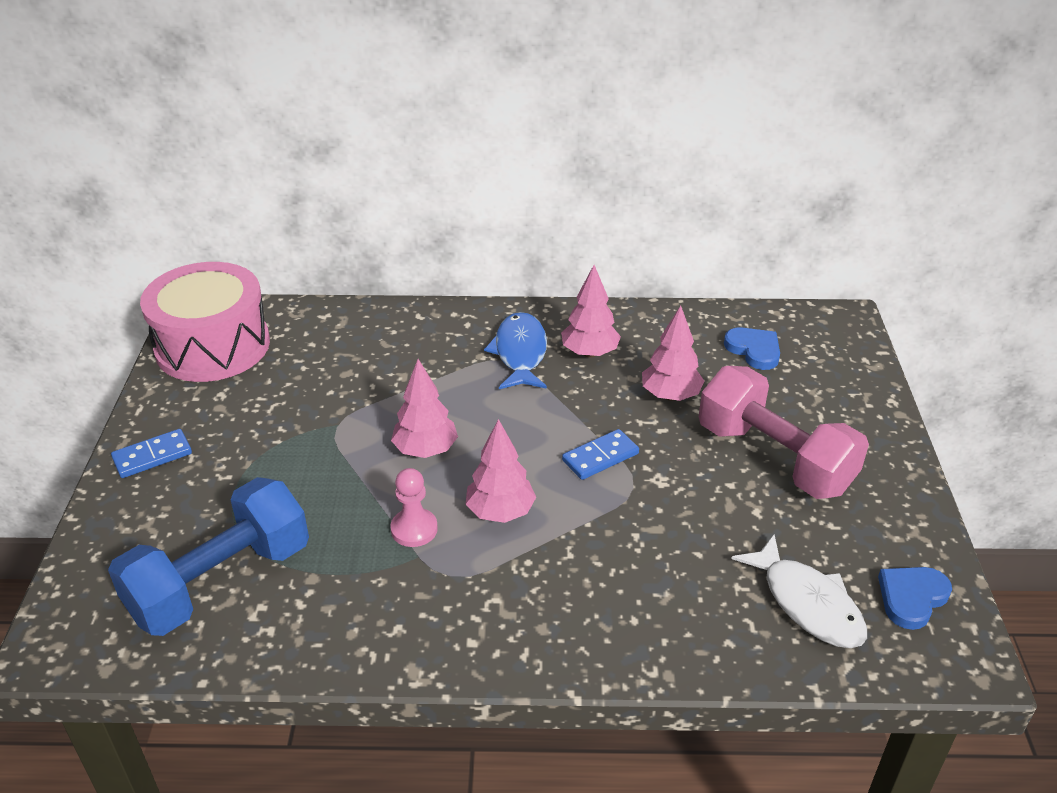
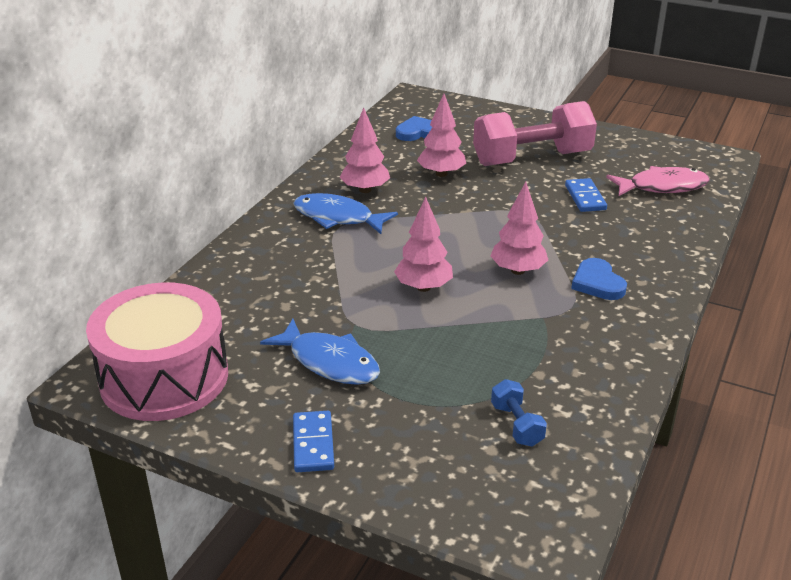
camera: 65 degrees left, 5 degrees down
(220, 581) = (516, 425): blue dumbbell -> blue dumbbell, size x0.42
(271, 428) = (329, 362): none -> blue fish
(414, 529) = (512, 312): pink pawn -> none
(600, 457) = (486, 217): blue domino -> blue domino (585, 197)
(807, 603) = (662, 187): white fish -> pink fish
(911, 598) = (672, 156): blue heart -> blue heart (597, 283)

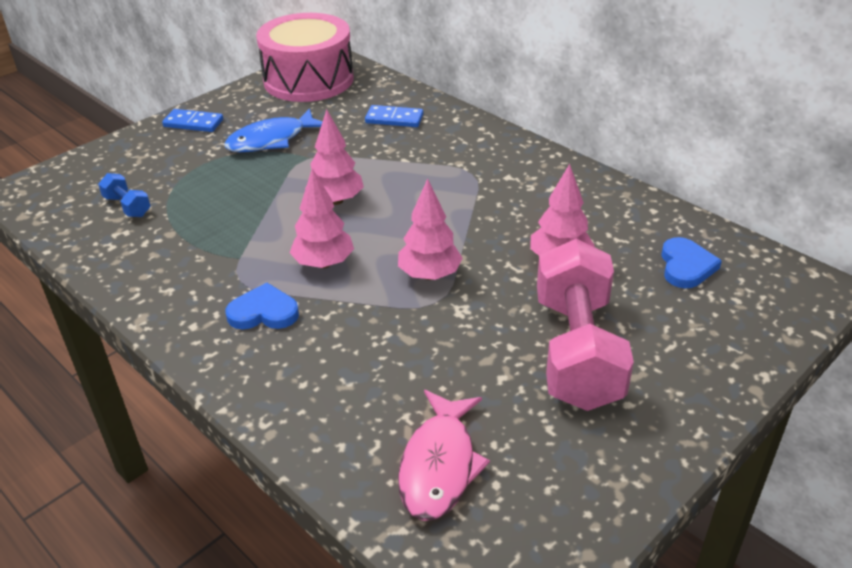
camera: 110 degrees right, 5 degrees up
(337, 217) = (489, 174): blue fish -> none
(365, 190) = (541, 199): pink tree -> pink tree (429, 275)
(516, 425) = (127, 206): blue dumbbell -> blue dumbbell turned 45 degrees clockwise
(585, 197) = (446, 367): blue domino -> blue domino (394, 119)

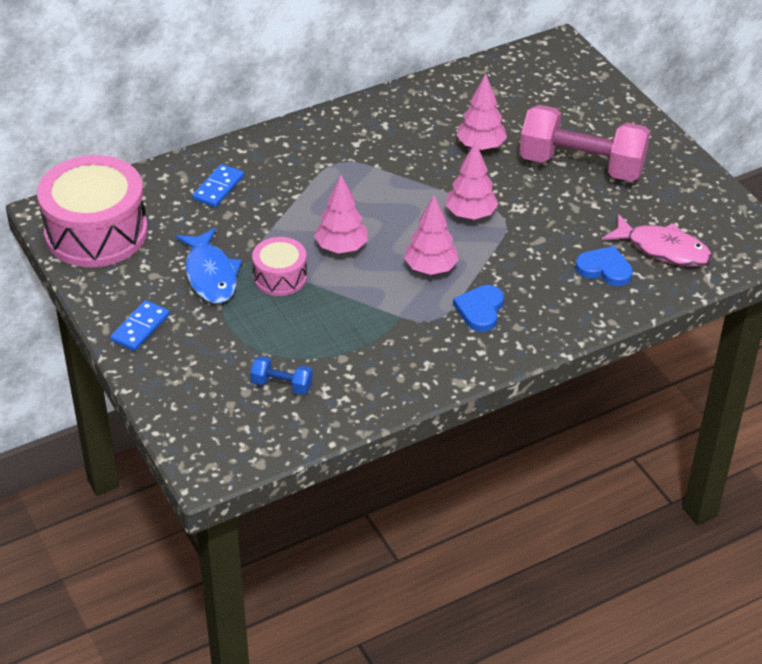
camera: 75 degrees left, 5 degrees up
(127, 206) = (282, 385): blue dumbbell -> blue dumbbell turned 45 degrees clockwise
(279, 175) = (280, 277): none -> pink drum
(686, 266) = (513, 92): blue heart -> blue heart (604, 269)

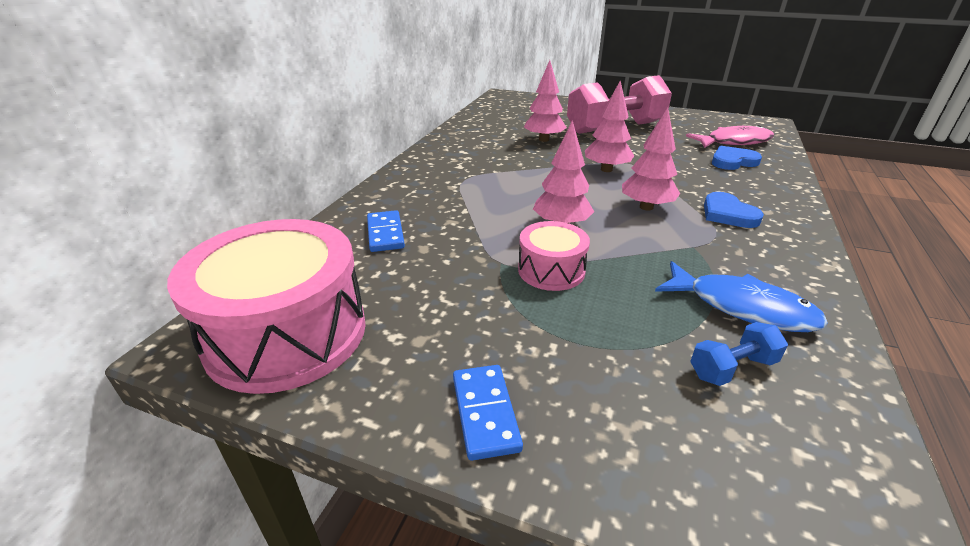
camera: 40 degrees left, 10 degrees down
(210, 275) = (483, 304): blue fish -> blue fish (742, 307)

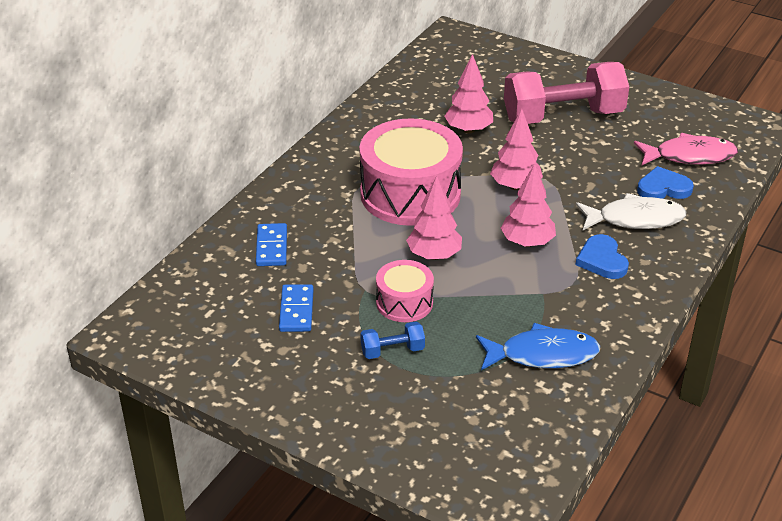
camera: 10 degrees right, 5 degrees up
(286, 333) = (188, 333): pink drum -> pink drum (410, 194)
(485, 413) = (316, 404): blue domino -> blue domino (296, 310)
(729, 182) = (635, 219): none -> white fish
(732, 368) = (500, 398): blue dumbbell -> blue dumbbell (392, 350)
(742, 307) = (542, 354): blue fish -> blue fish turned 45 degrees counterclockwise

